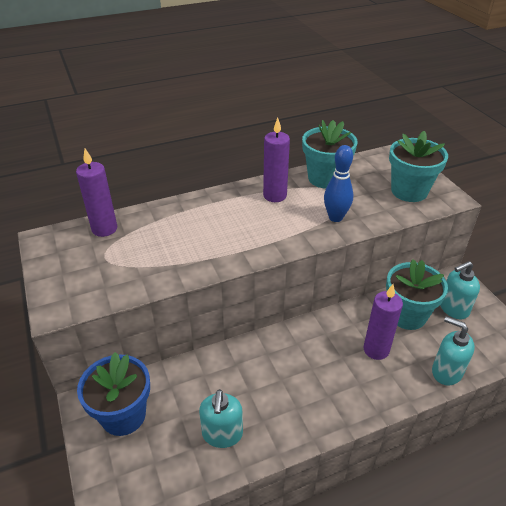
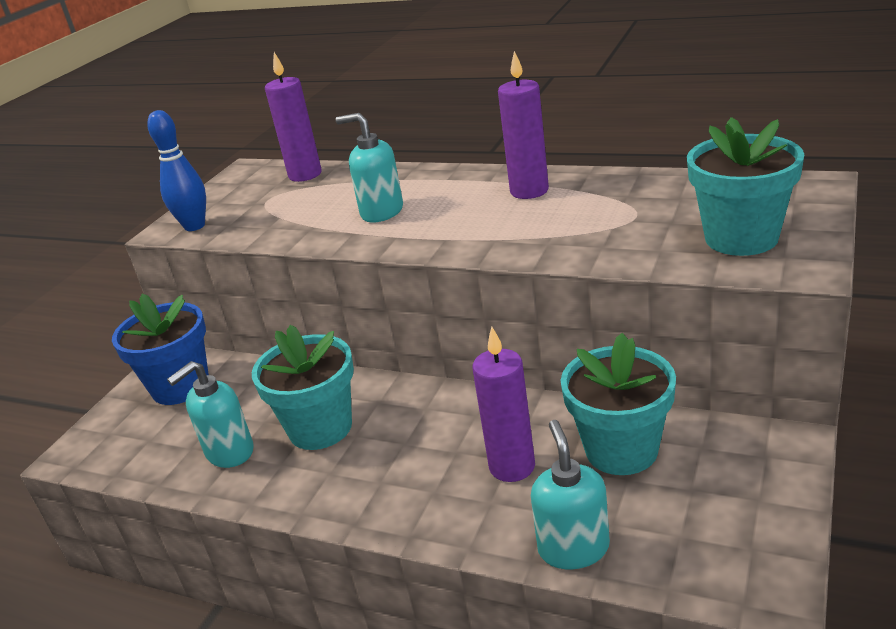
camera: 50 degrees right, 10 degrees down
(325, 178) = (632, 189): turquoise flower pot -> turquoise flower pot (320, 428)
(335, 217) = (567, 237): blue bowling pin -> blue bowling pin (194, 226)
(453, 308) = (715, 479): turquoise soap dispenser -> turquoise soap dispenser (381, 212)

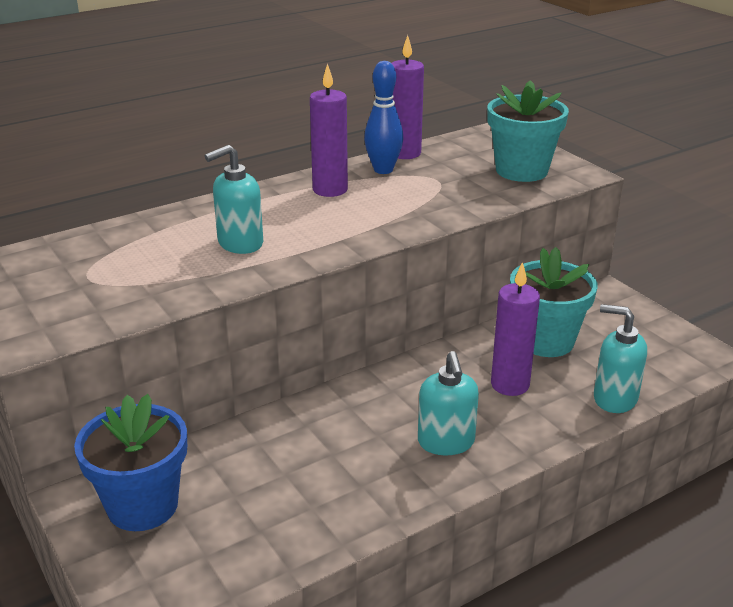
camera: 60 degrees left, 0 degrees up
(194, 226) = (57, 327): blue bowling pin -> blue bowling pin (383, 170)
(229, 452) = (303, 509): turquoise soap dispenser -> turquoise soap dispenser (446, 442)
(305, 175) = (78, 246): purple candle -> purple candle (404, 153)
(320, 428) = (343, 447): turquoise flower pot -> none

